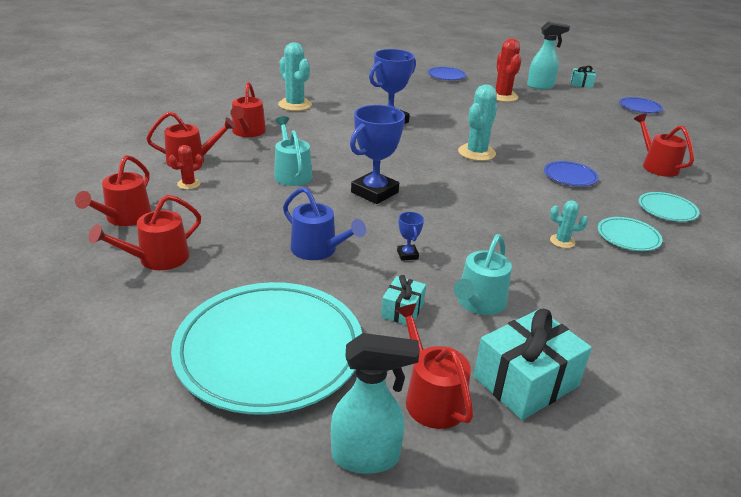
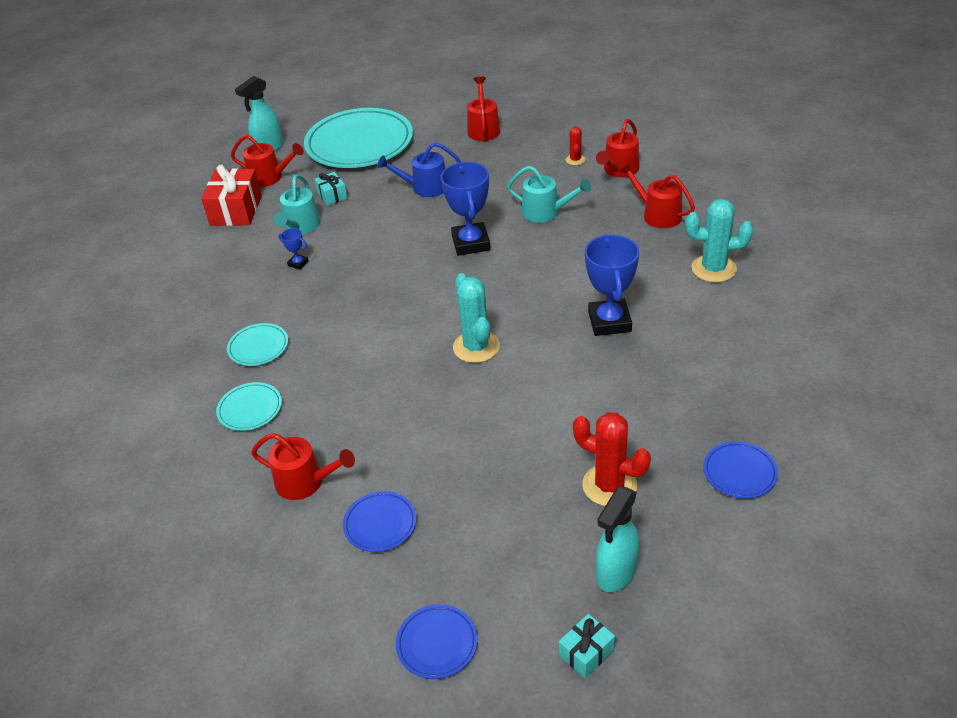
camera: 135 degrees right, 10 degrees up
(125, 218) = (548, 126): red watering can -> none
(407, 255) = (376, 221): blue trophy -> blue trophy (298, 263)
(479, 303) = (300, 226): turquoise watering can -> turquoise watering can turned 150 degrees counterclockwise
(526, 381) = (236, 210): turquoise gift -> red gift
(562, 241) = (300, 305): turquoise cactus -> none
(570, 176) = (366, 385): blue plate -> blue plate (380, 524)

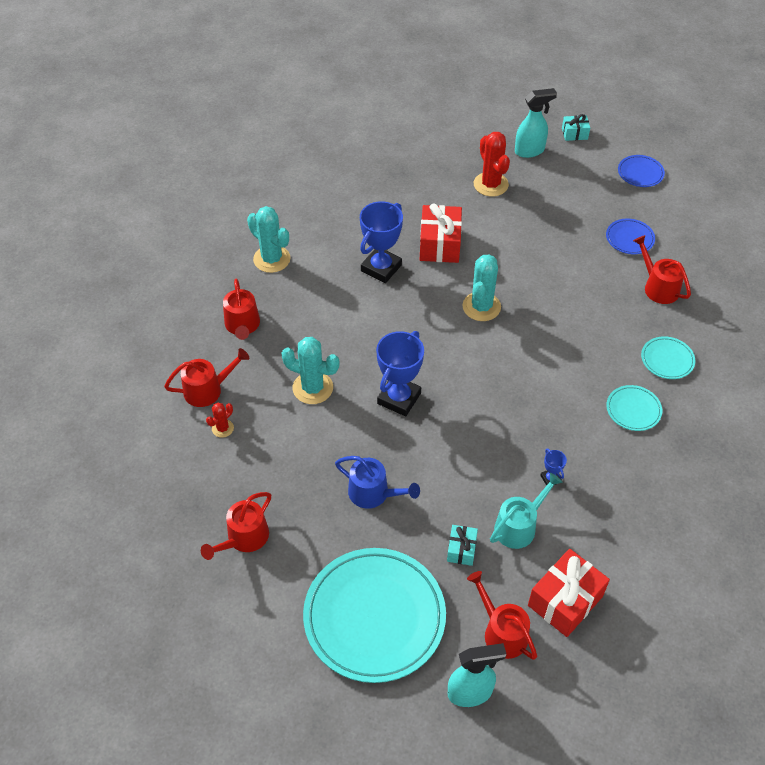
camera: 145 degrees left, 10 degrees up
(545, 212) = (313, 388): turquoise watering can -> turquoise cactus
(582, 378) = (440, 244): none -> red gift
(739, 472) = (420, 152): blue plate -> none

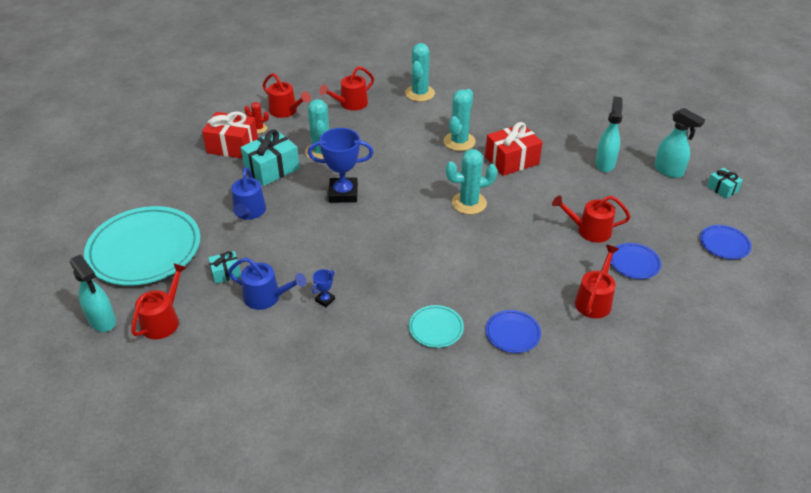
camera: 60 degrees right, 10 degrees down
(244, 538) = (177, 169): red watering can -> red watering can (589, 230)
(310, 445) = (272, 169): none -> turquoise gift
(381, 268) = (459, 141): blue trophy -> turquoise cactus
(491, 184) = (605, 163): red cactus -> turquoise spray bottle
(519, 526) = (266, 297): turquoise watering can -> blue watering can
(565, 601) = (210, 348): red gift -> red gift (232, 146)
(667, 360) = (512, 333): turquoise plate -> blue plate

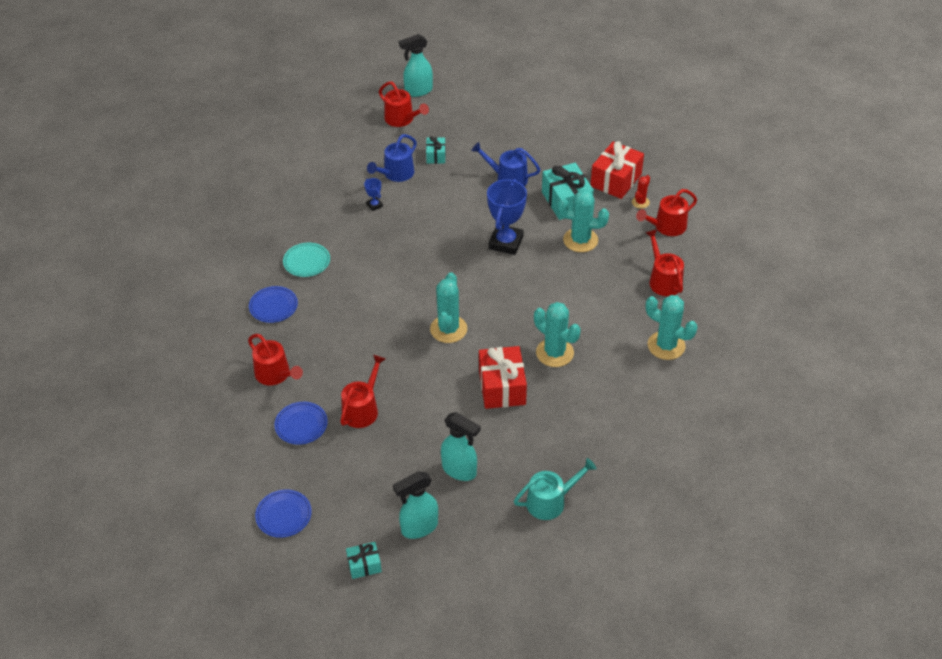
camera: 110 degrees right, 5 degrees up
(144, 250) = (487, 115): turquoise plate -> none
(596, 118) = (550, 501): none -> turquoise watering can

